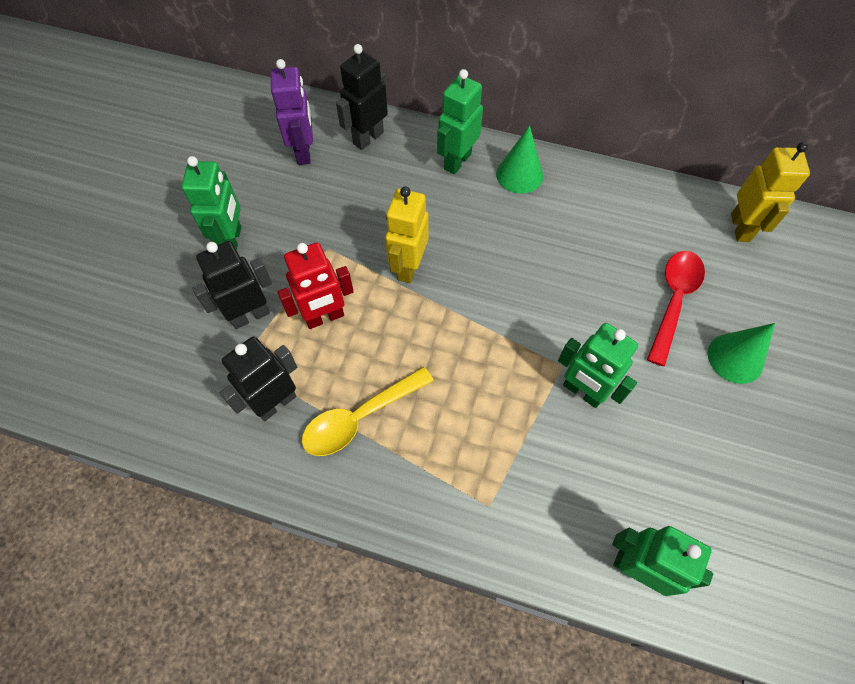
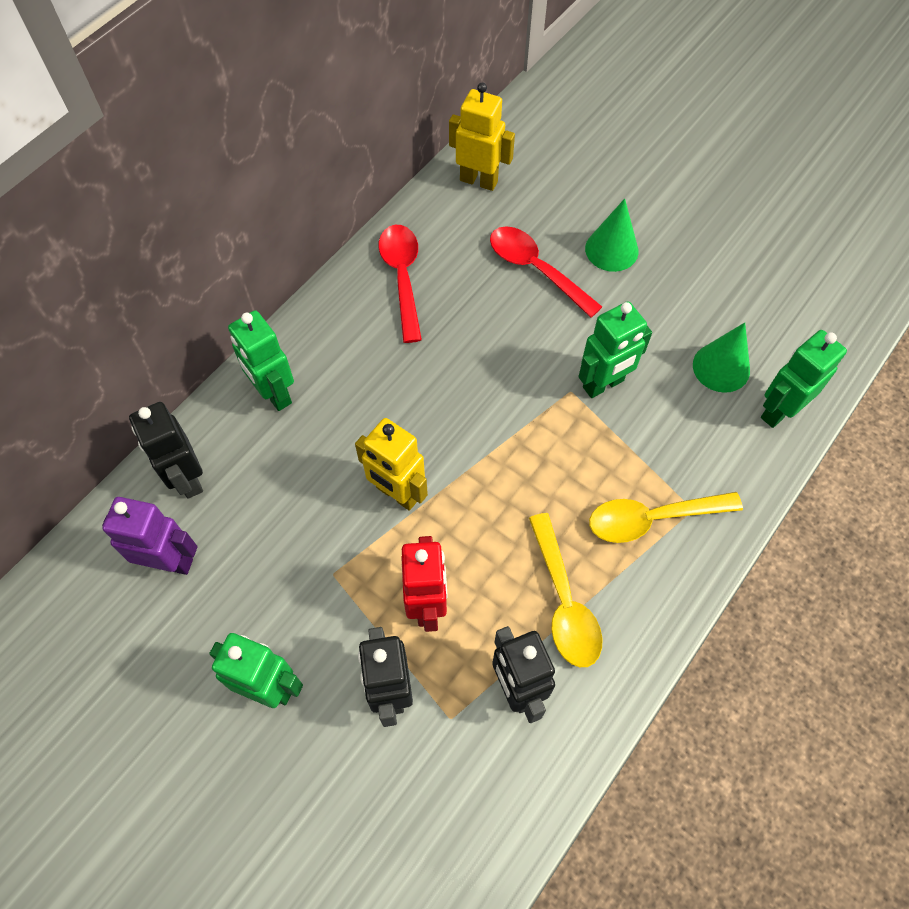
camera: 70 degrees left, 0 degrees up
(464, 471) = (652, 519): none -> yellow spoon
(519, 174) = (324, 339): green cone -> green cone (721, 367)
(605, 205) = (402, 277): none -> red spoon

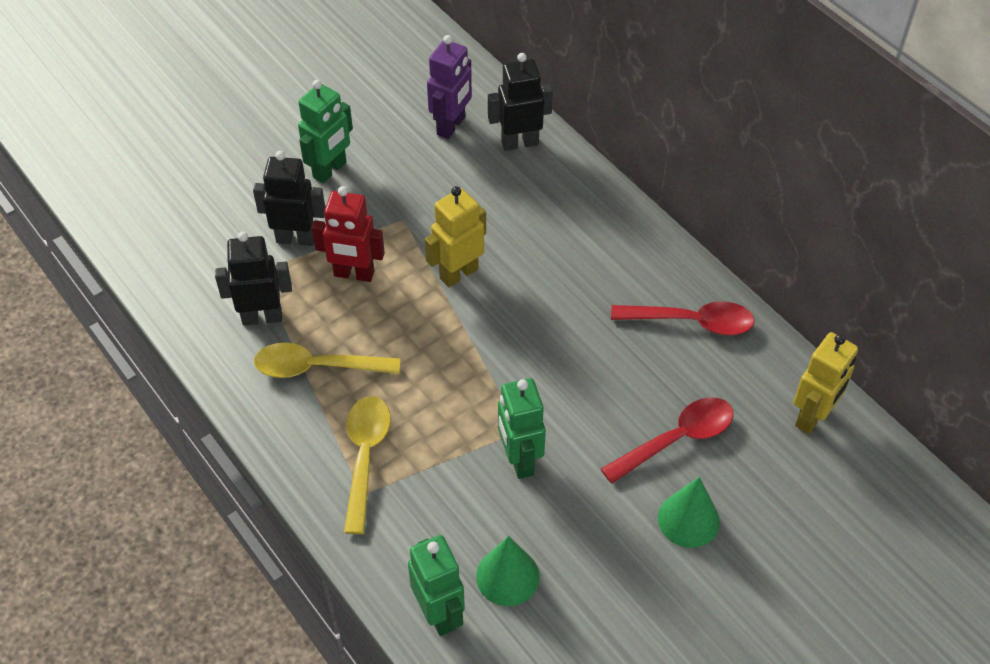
camera: 105 degrees right, 10 degrees down
(274, 393) = (584, 206): green robot -> none

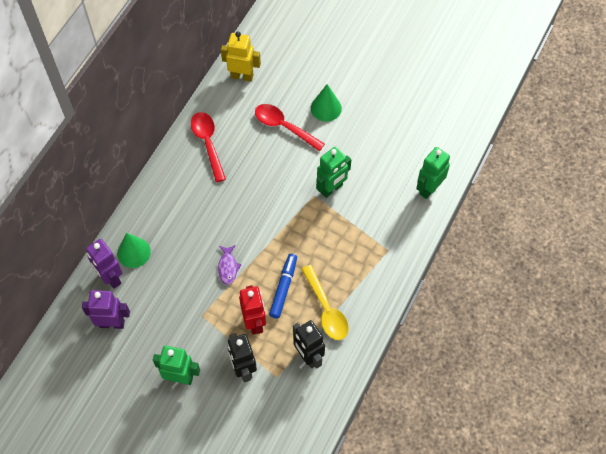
camera: 115 degrees left, 10 degrees up
(365, 457) = (367, 258): yellow spoon -> none
(384, 327) = (283, 288): none -> blue marker
(458, 273) = (228, 267): yellow robot -> purple fish
(507, 576) = (395, 169): green cone -> green cone (133, 252)
(519, 143) = (110, 278): black robot -> purple robot

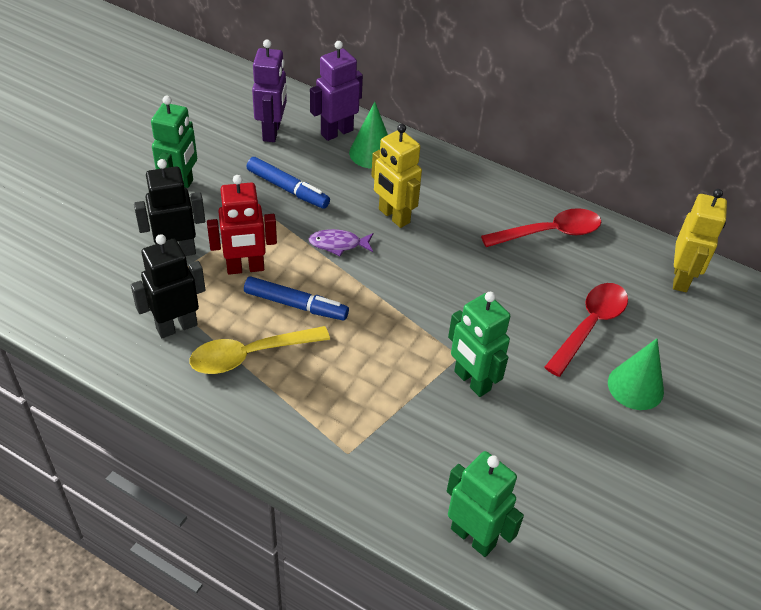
camera: 90 degrees right, 15 degrees down
(175, 305) = (287, 188): none -> blue marker
(199, 235) = (393, 216): none -> yellow robot

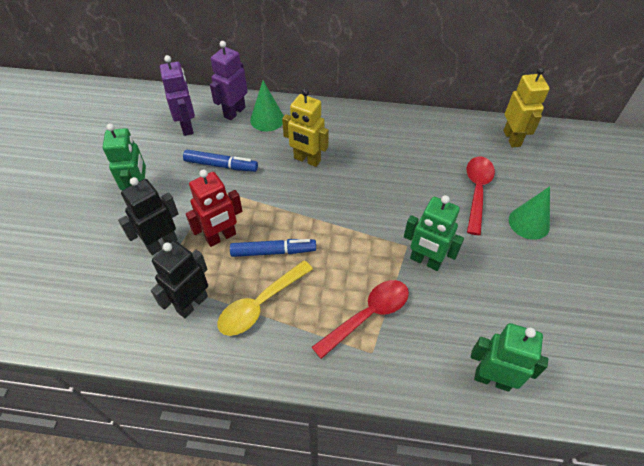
camera: 20 degrees left, 5 degrees up
(338, 244) = (279, 194): purple fish -> none
(549, 233) = (415, 136): red spoon -> red spoon (368, 315)

